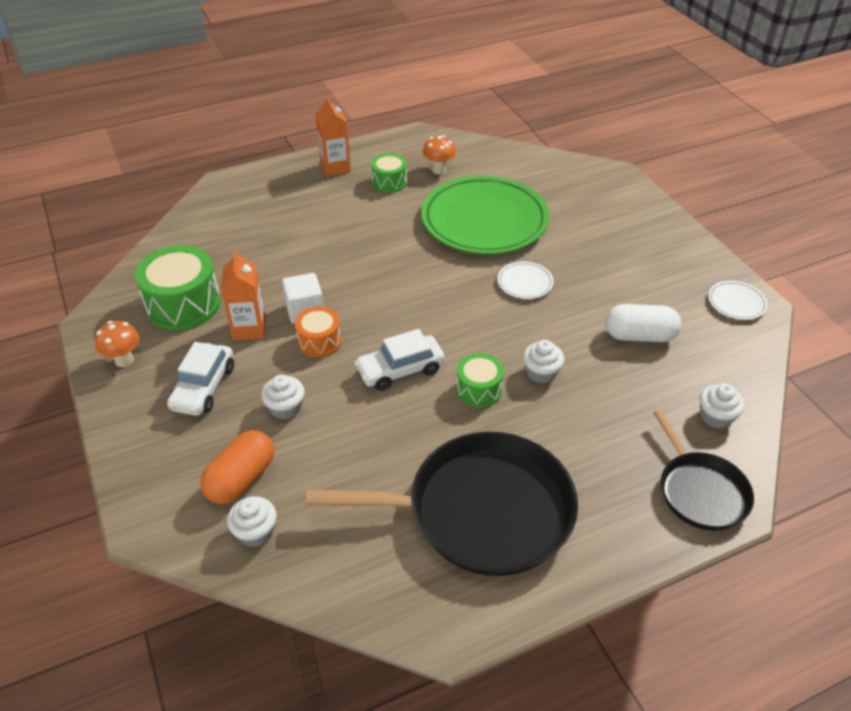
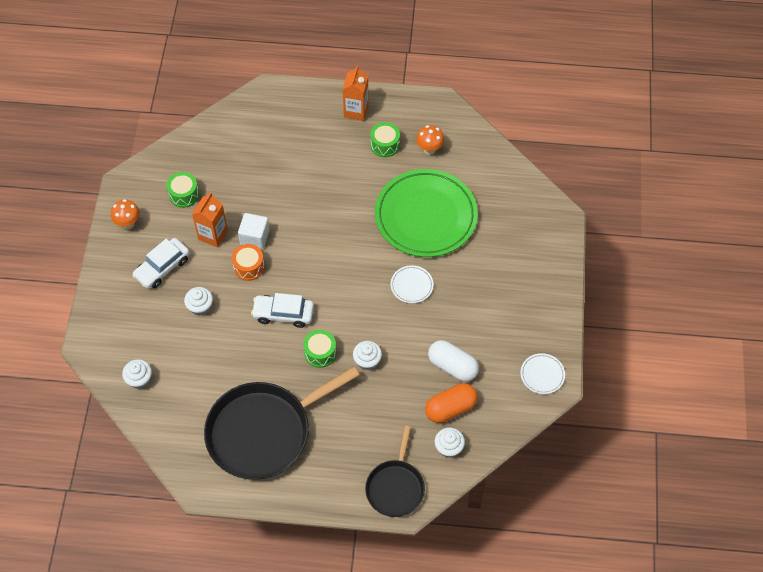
camera: 30 degrees right, 15 degrees up
(183, 304) = (184, 195): green drum -> green drum, size x0.57
(241, 479) = (150, 342): orange capsule -> orange capsule (450, 408)
(481, 511) = (264, 431): black pan -> black pan turned 120 degrees clockwise

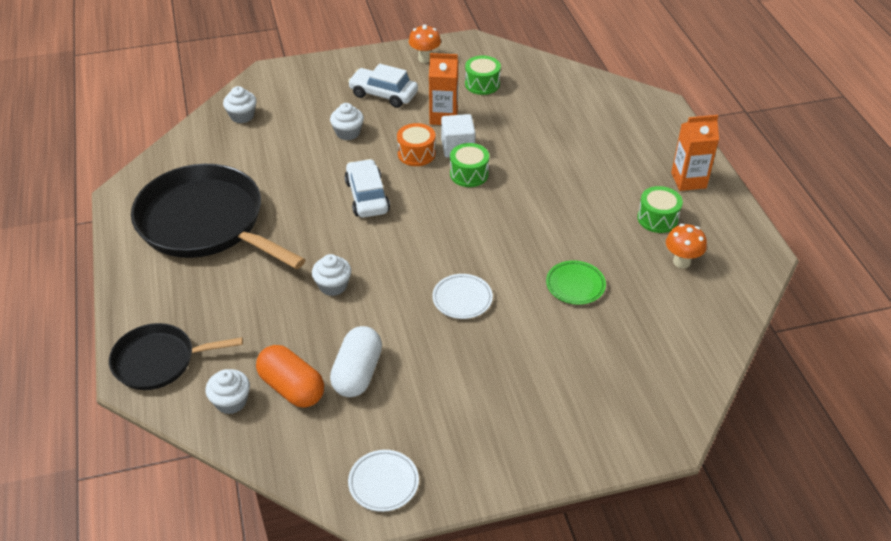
camera: 70 degrees right, 15 degrees down
(320, 353) = (327, 241): green drum -> green drum (469, 174)
(425, 216) = (575, 285): green plate -> green plate, size x0.41

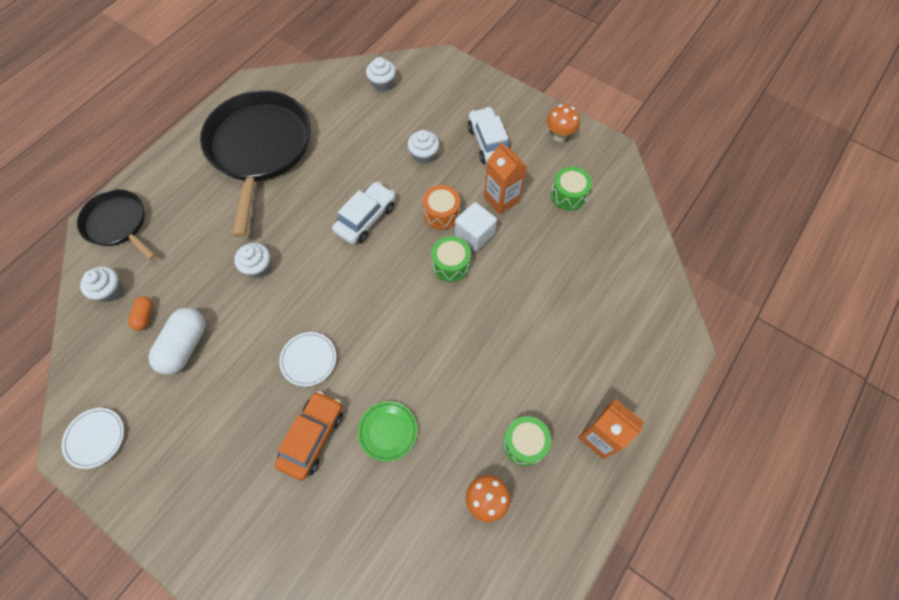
camera: 50 degrees right, 20 degrees up
(292, 388) = (145, 316): orange capsule -> orange capsule, size x0.52
(357, 373) = (185, 346): white capsule -> white capsule turned 45 degrees counterclockwise
(535, 332) = (312, 437): none -> orange car

